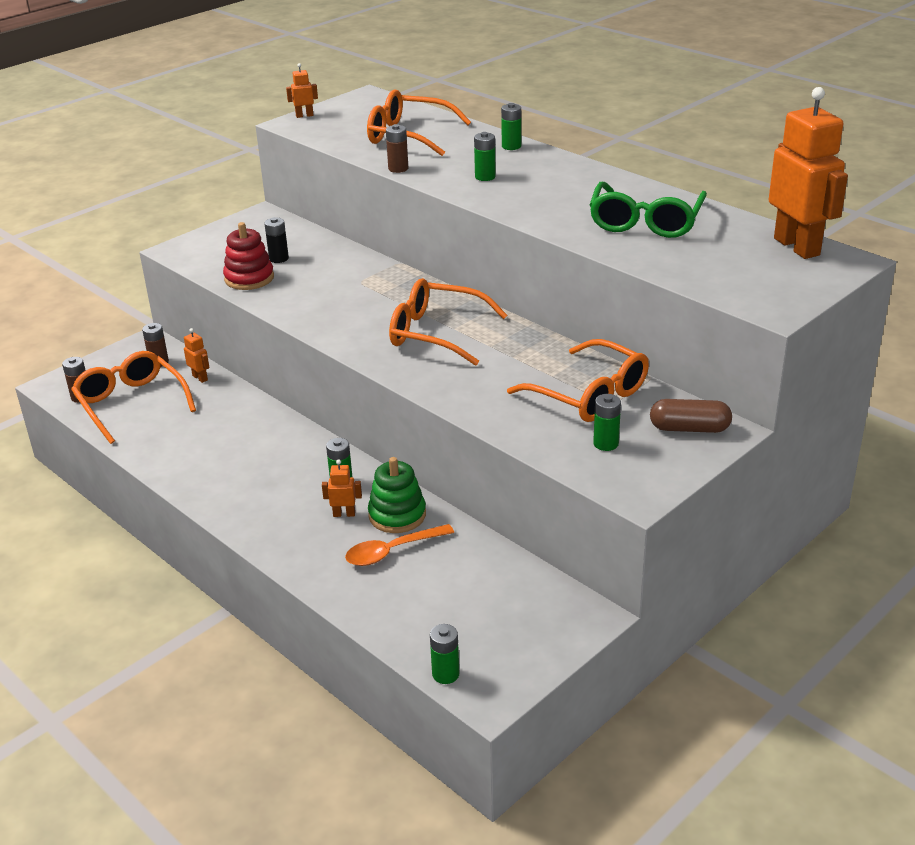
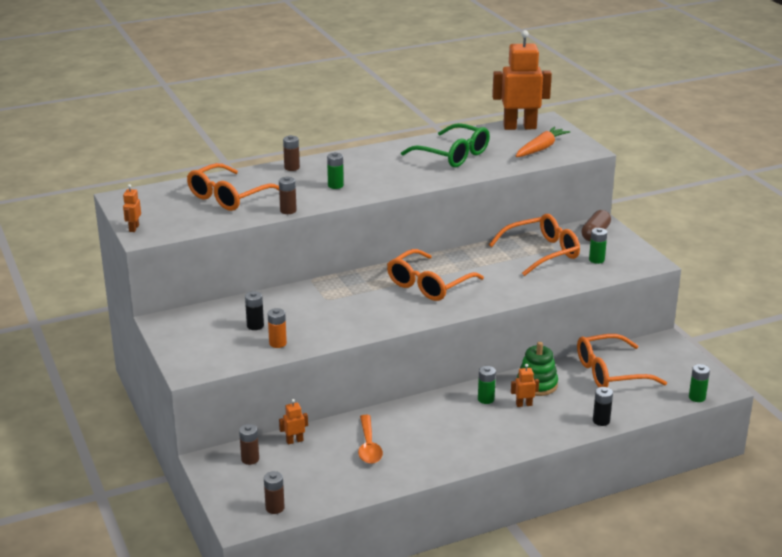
camera: 70 degrees left, 5 degrees down
(131, 404) = (307, 481): orange glasses -> orange glasses (610, 372)
(249, 278) = (277, 343): red stacking toy -> orange battery
(337, 587) = (601, 421): none -> black battery
(344, 514) = (524, 404): orange robot -> orange robot turned 60 degrees clockwise
(392, 551) = (574, 394): orange spoon -> orange spoon (369, 446)
(511, 146) = (292, 168): green battery -> brown battery
(737, 275) = (541, 148): none -> orange carrot

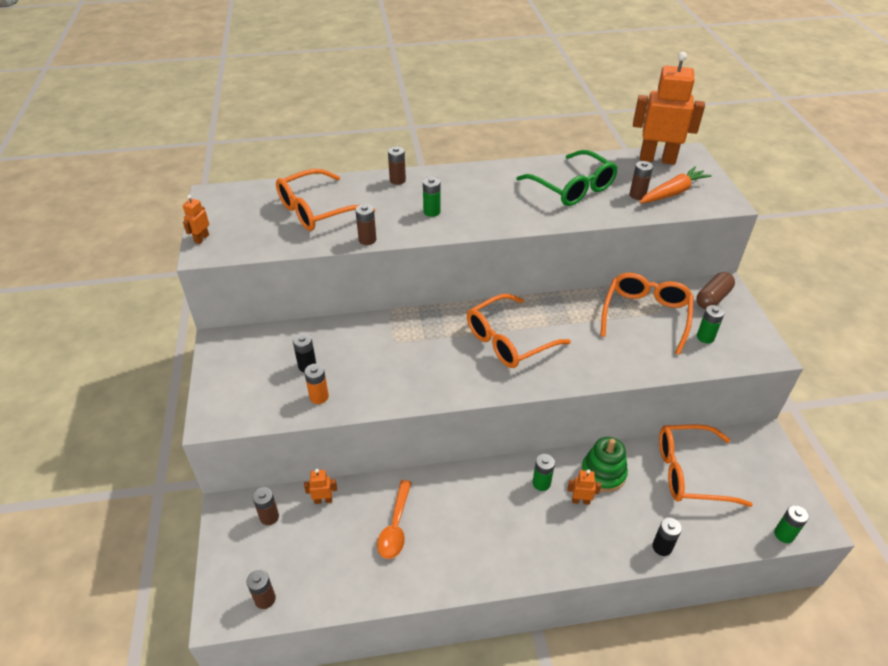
camera: 15 degrees right, 15 degrees up
(511, 154) = (637, 195): none -> brown battery
(542, 252) = (645, 315): orange glasses -> orange glasses turned 60 degrees counterclockwise

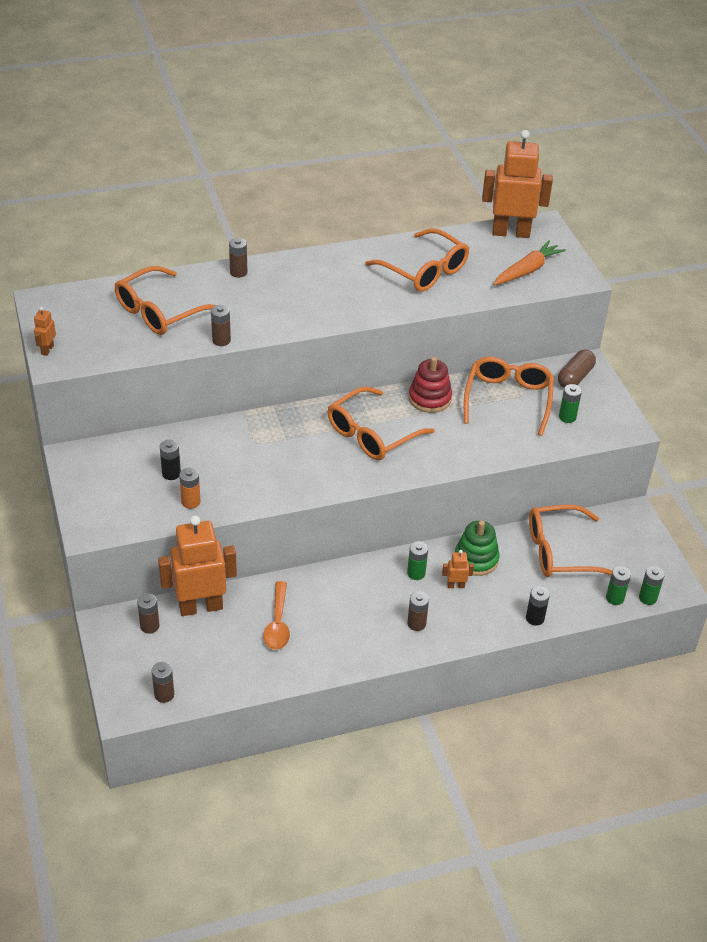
camera: 10 degrees left, 0 degrees up
(323, 500) = (200, 607): orange robot -> orange robot, size x2.41
(431, 212) = (282, 306): green battery -> green battery (615, 598)
(568, 309) = (430, 398): none -> red stacking toy
(572, 188) = (424, 271): green glasses -> orange glasses
(637, 195) = (491, 275): brown battery -> brown battery (416, 623)

